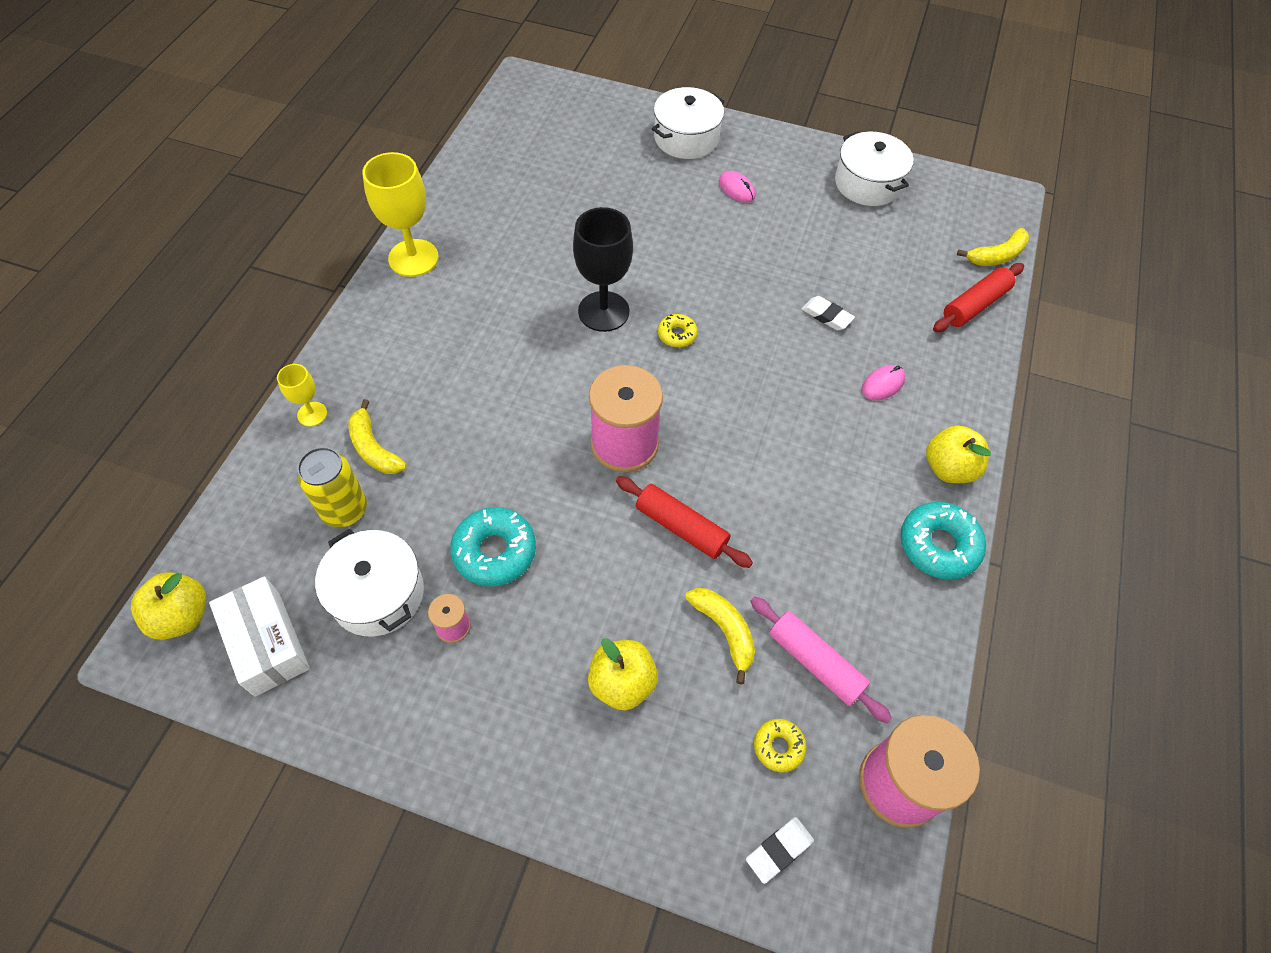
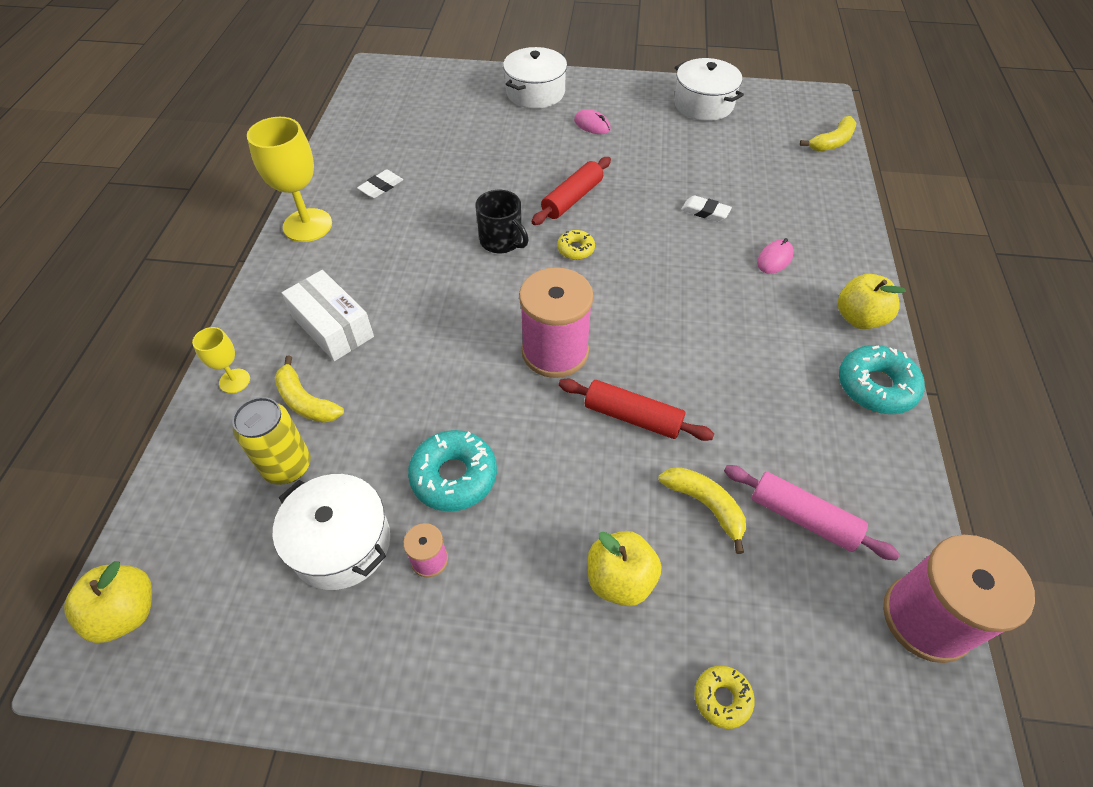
camera: 10 degrees left, 5 degrees down
(267, 643) = (229, 621): white box -> white box (332, 327)
(603, 311) = (501, 241): black goblet -> black mug
(778, 747) = (796, 609): yellow donut -> yellow donut (722, 698)
(779, 850) = (834, 717): white eraser -> white eraser (381, 187)
(975, 305) = (829, 182): red rolling pin -> red rolling pin (572, 199)

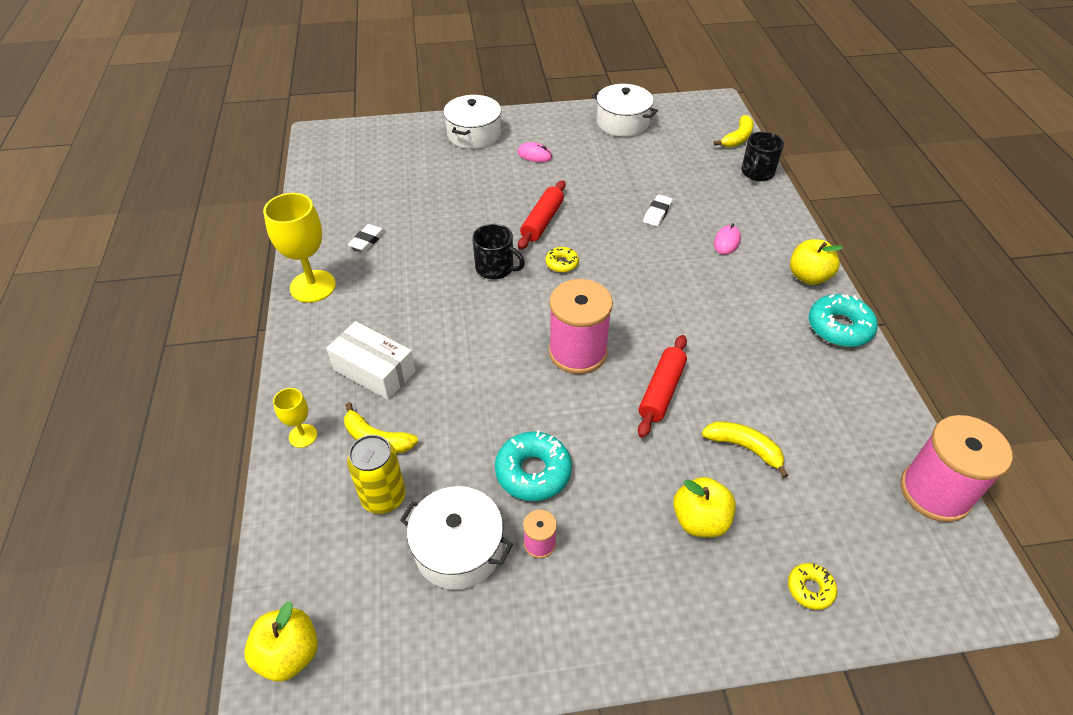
camera: 15 degrees left, 5 degrees down
(632, 417) = (661, 391): red rolling pin -> red rolling pin turned 75 degrees counterclockwise
(705, 212) = (657, 213): white eraser -> white eraser turned 75 degrees counterclockwise
(803, 518) = (821, 440): pink rolling pin -> none
(841, 185) = (757, 173): none -> black mug

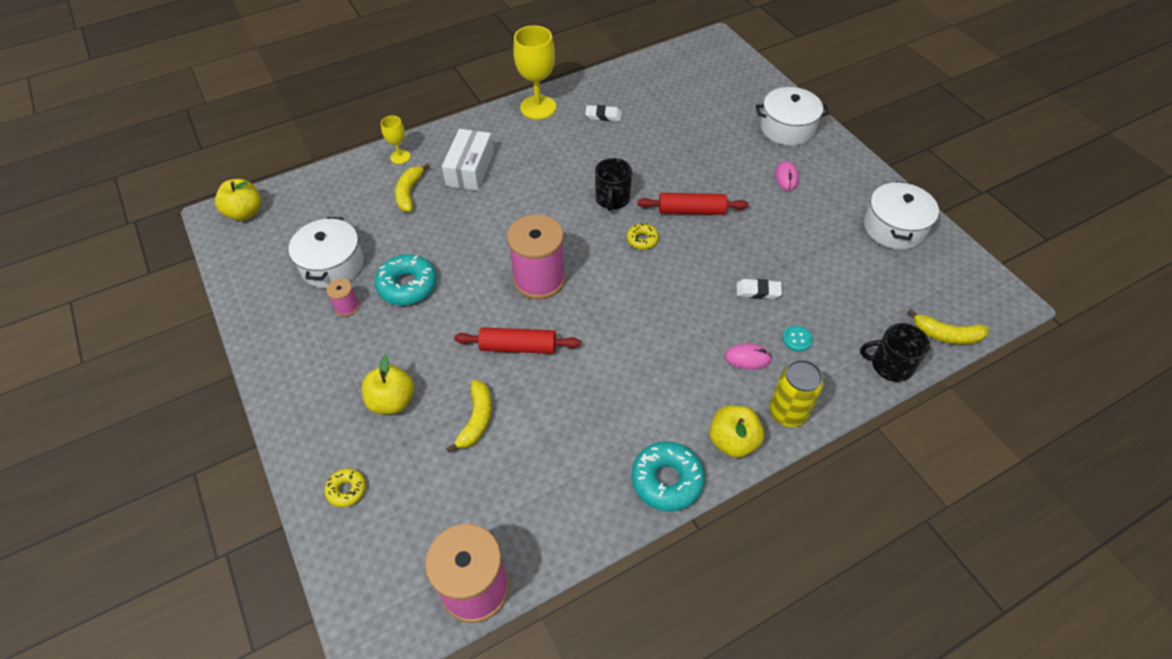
camera: 70 degrees right, 5 degrees up
(383, 497) = (363, 213): yellow can -> yellow can (787, 412)
(716, 209) = (797, 339): none -> turquoise button

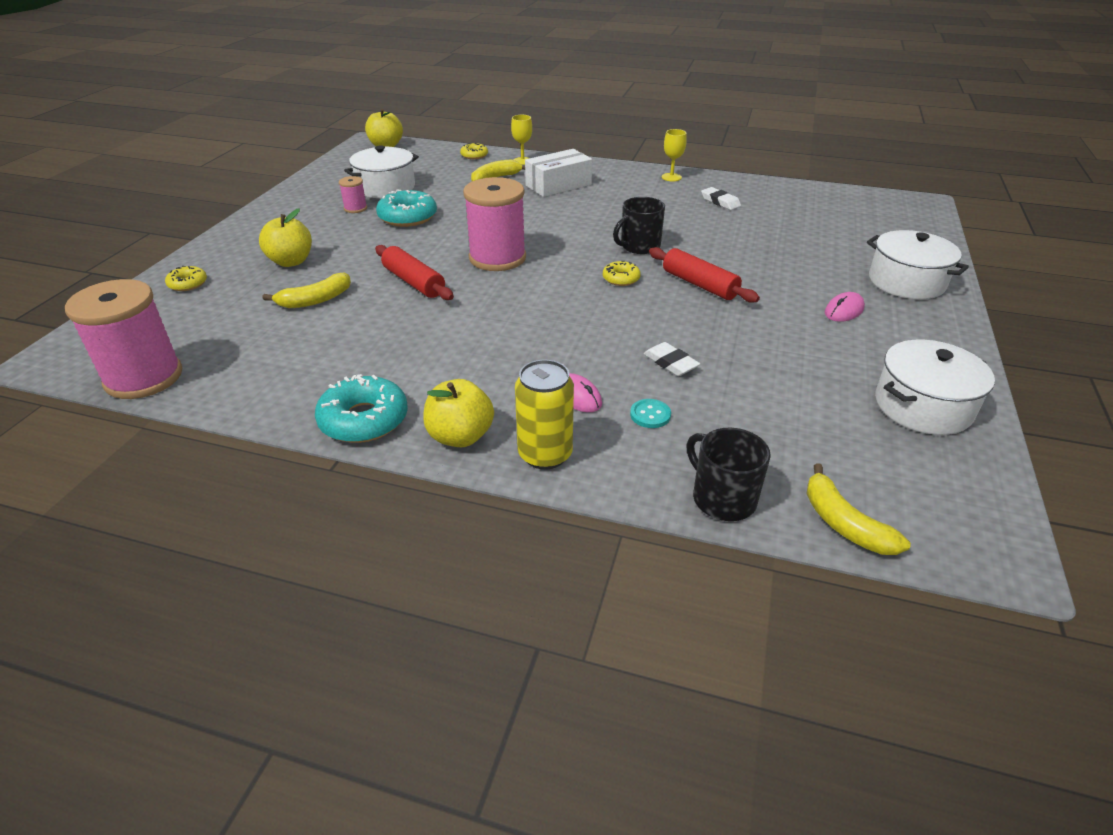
camera: 45 degrees right, 15 degrees down
(348, 175) = (474, 155): none -> yellow donut
(538, 107) = (671, 177): yellow goblet -> yellow goblet, size x0.52

